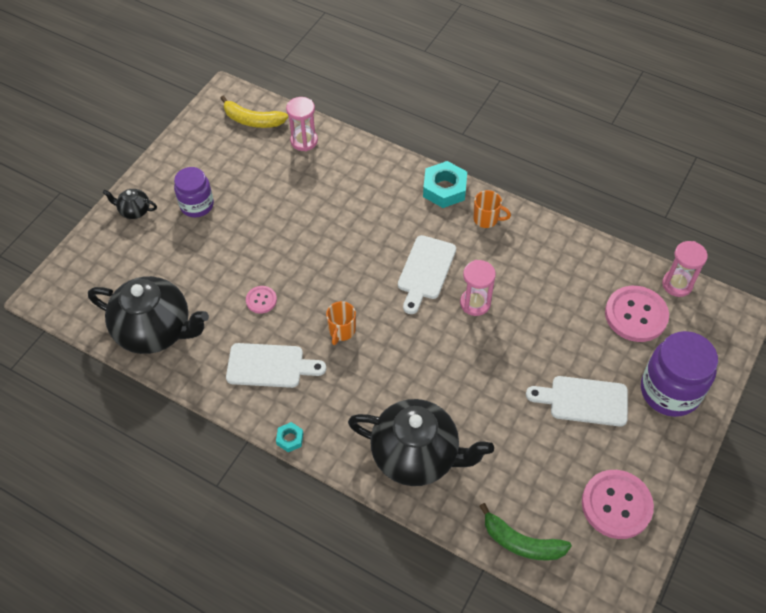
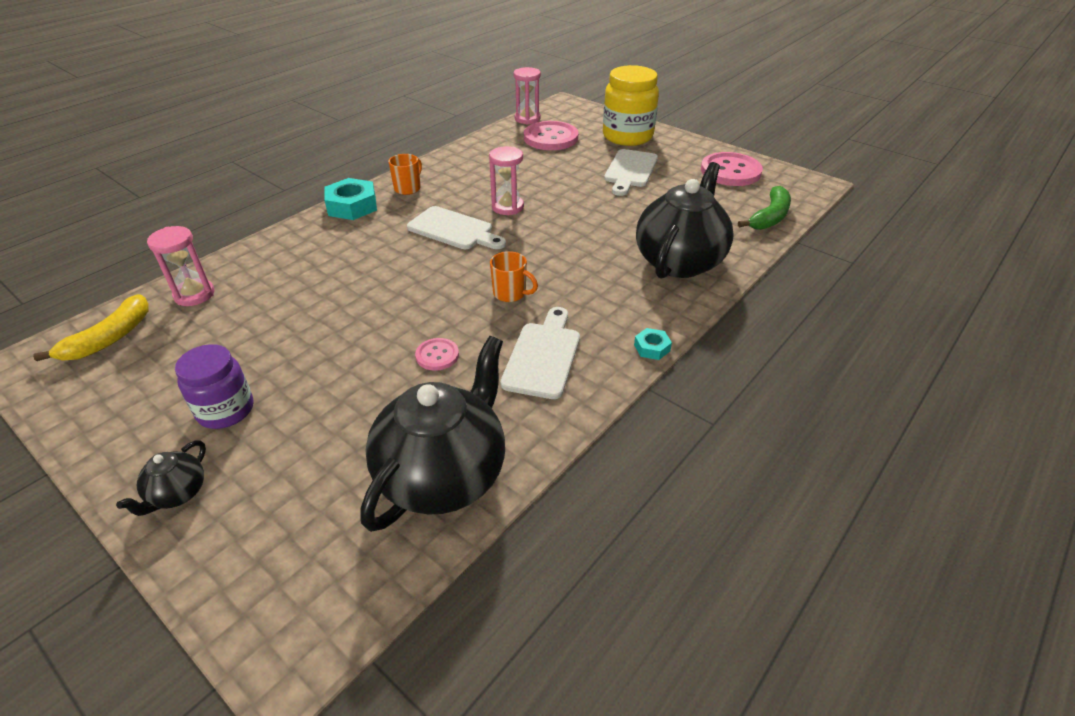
camera: 80 degrees left, 15 degrees down
(669, 391) = (627, 136): purple jar -> yellow jar

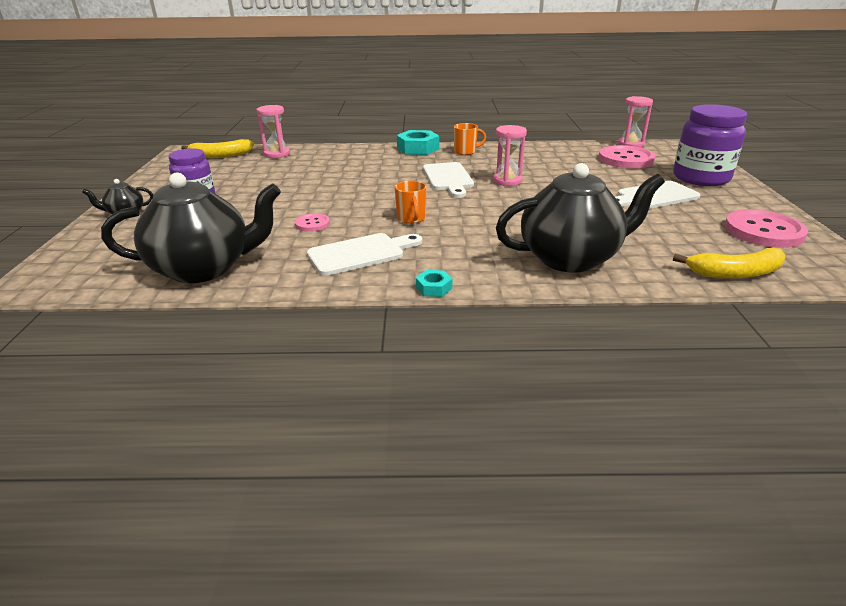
camera: 50 degrees right, 10 degrees down
(627, 136) = (700, 178): yellow jar -> purple jar
(769, 217) = (735, 273): green banana -> yellow banana

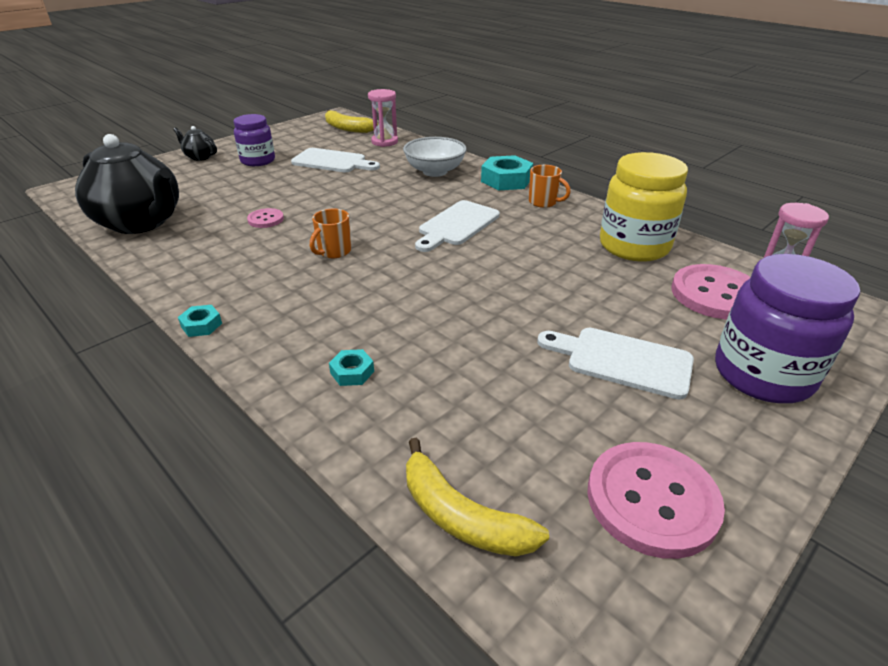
camera: 45 degrees right, 5 degrees up
(361, 158) = (435, 171): none -> white bowl
(361, 253) = (233, 264): white cutting board -> white cutting board (332, 161)
(507, 181) = (503, 255): pink hourglass -> none
(554, 154) = (634, 246): none -> yellow jar
(571, 258) = (352, 372): black teapot -> turquoise nut

